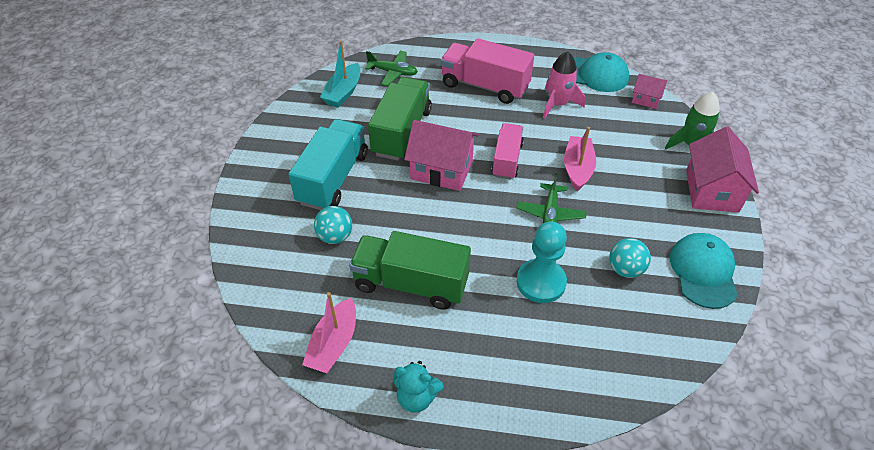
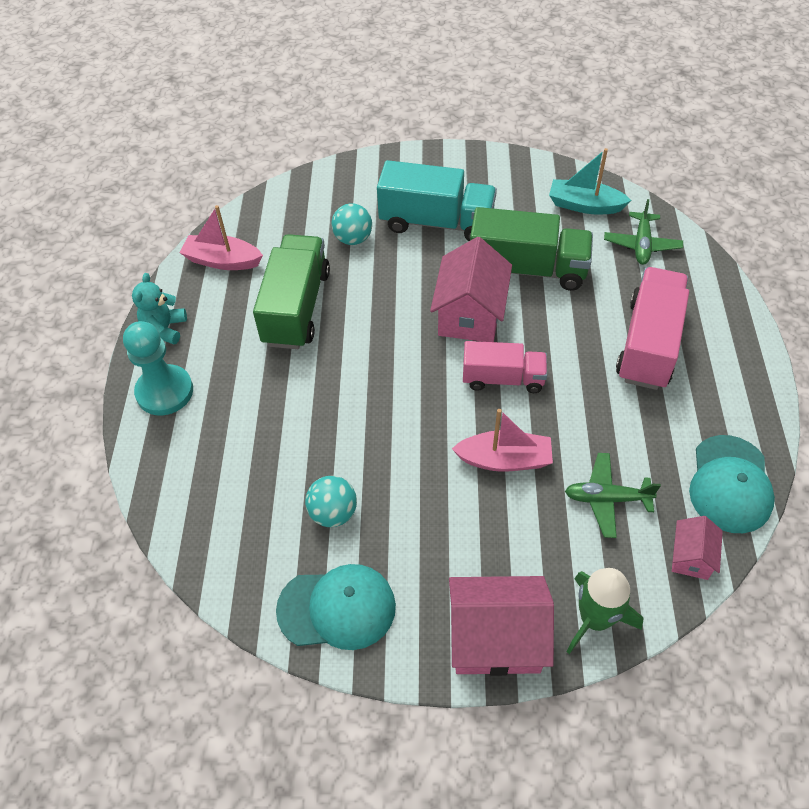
camera: 85 degrees right, 5 degrees up
(541, 282) = (306, 423): turquoise pawn -> turquoise pawn (165, 392)
(550, 213) = (416, 429): green plane -> green plane (606, 499)
(558, 104) = (636, 433): pink rocket -> none

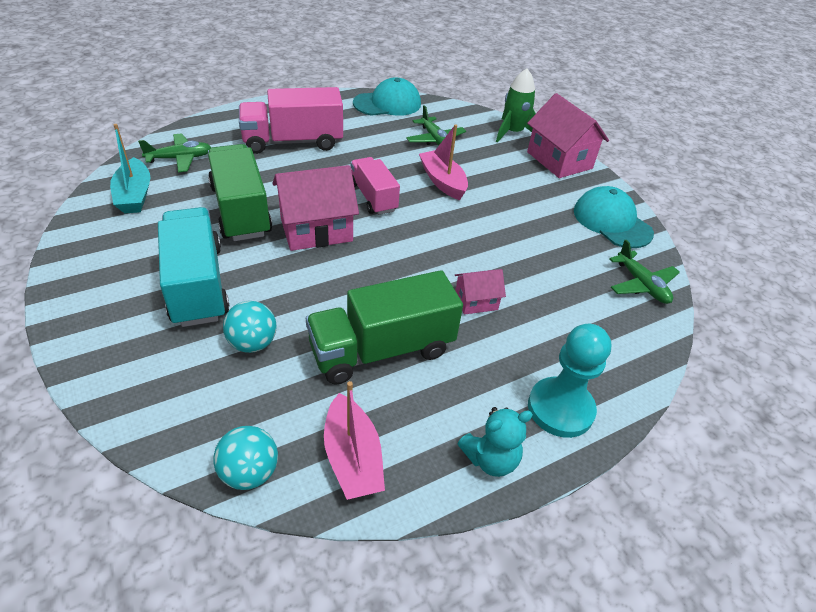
camera: 125 degrees left, 10 degrees down
(229, 558) = (641, 285): none -> green plane
(333, 513) = (556, 245): turquoise ball -> turquoise ball (249, 472)
(691, 557) = (446, 110): pink house -> pink house (476, 301)

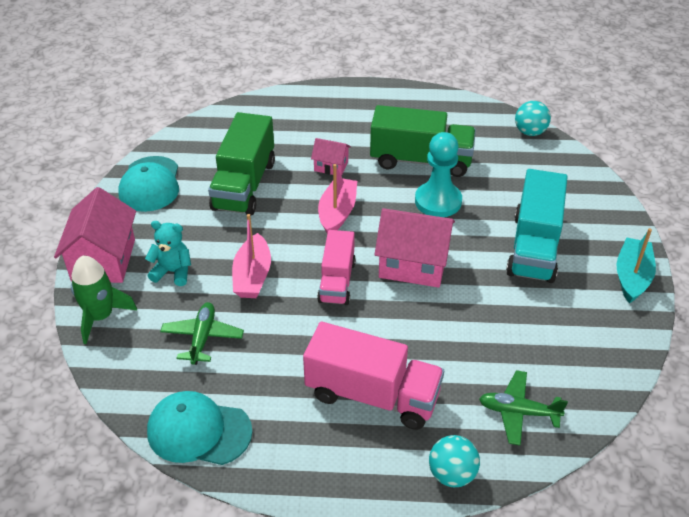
camera: 145 degrees left, 0 degrees up
(134, 195) = (577, 368): turquoise boat -> turquoise boat (632, 277)
(241, 210) = (473, 310): green truck -> green truck (244, 185)
(253, 343) = (505, 192): turquoise ball -> turquoise ball (452, 474)
(352, 458) = (472, 120): pink boat -> pink boat (337, 213)
(490, 459) = (399, 97): turquoise teddy bear -> turquoise teddy bear (173, 272)
(560, 409) = (340, 101): turquoise pawn -> turquoise pawn (438, 201)
(641, 285) = (200, 137): green plane -> none

